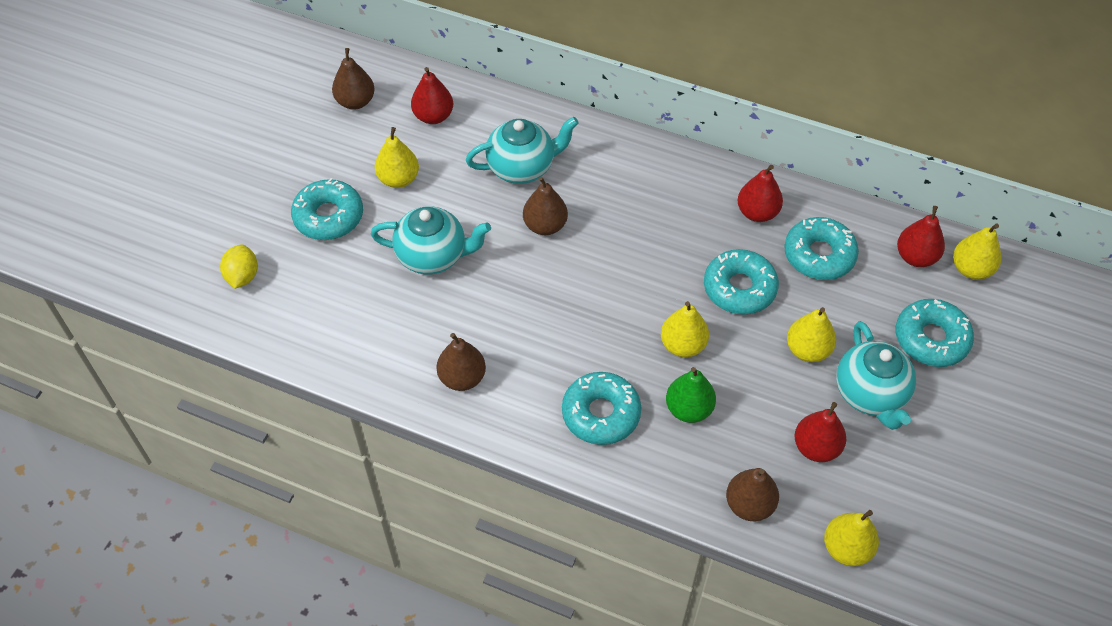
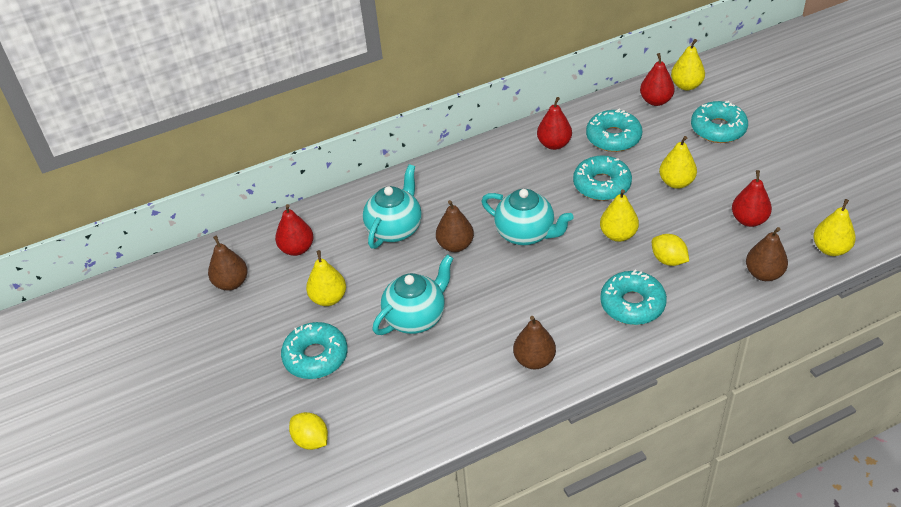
camera: 45 degrees left, 10 degrees down
(688, 409) = (668, 260): green pear -> yellow lemon
(870, 394) = (733, 175): turquoise teapot -> turquoise teapot (526, 234)

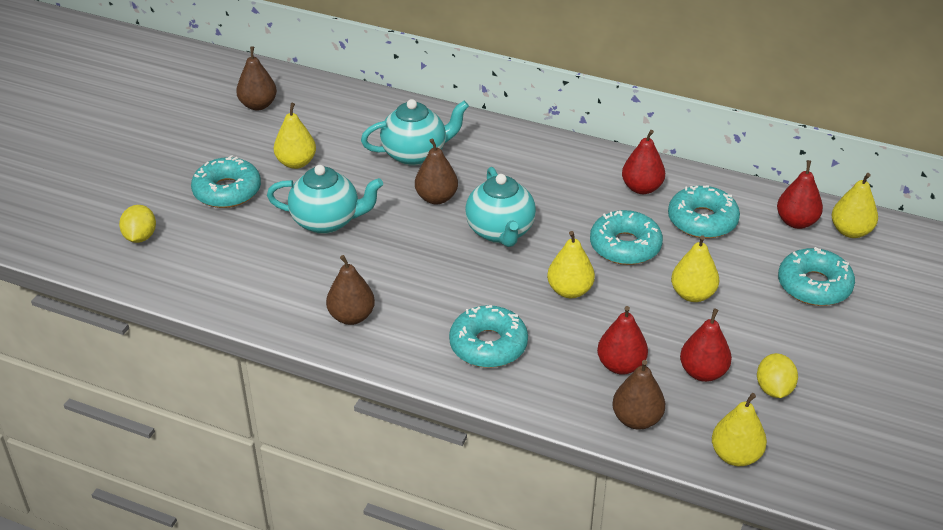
camera: 45 degrees right, 5 degrees down
(297, 249) = (332, 116): red pear -> red pear (620, 365)
(668, 260) = (575, 341): yellow lemon -> yellow lemon (774, 389)

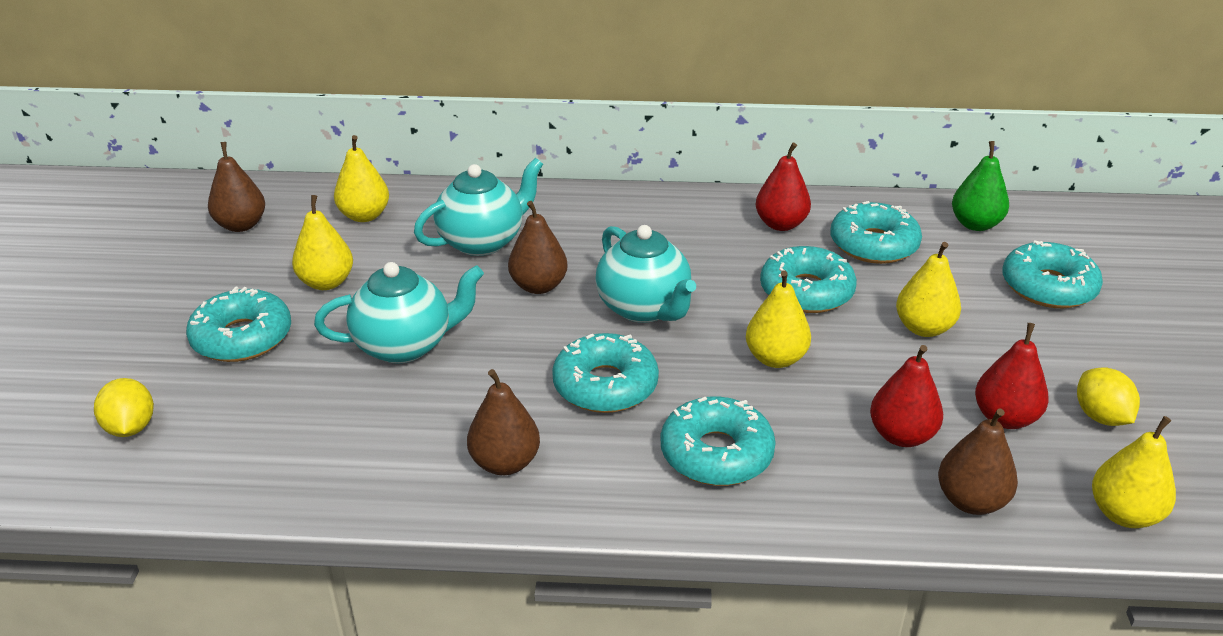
camera: 20 degrees left, 5 degrees down
(442, 281) = (605, 385): none -> turquoise donut
(796, 222) = (975, 224): red pear -> green pear
(850, 231) = (1039, 222): yellow pear -> yellow pear (364, 216)

